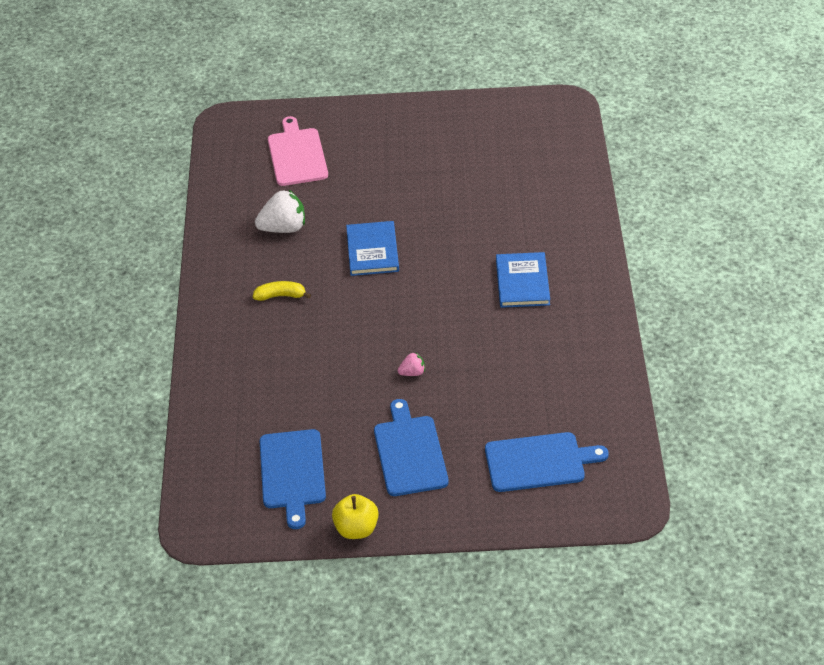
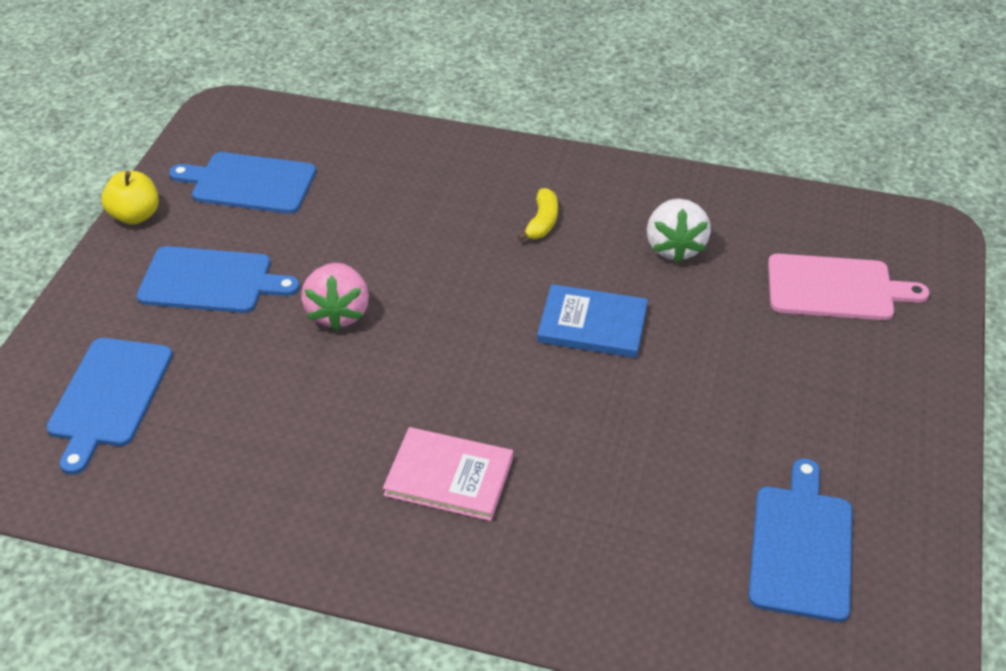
camera: 105 degrees right, 0 degrees up
(412, 373) = (338, 313): pink strawberry -> pink strawberry, size x2.00
(502, 145) = (801, 547): none -> blue cutting board
(522, 282) = (449, 476): blue book -> pink book

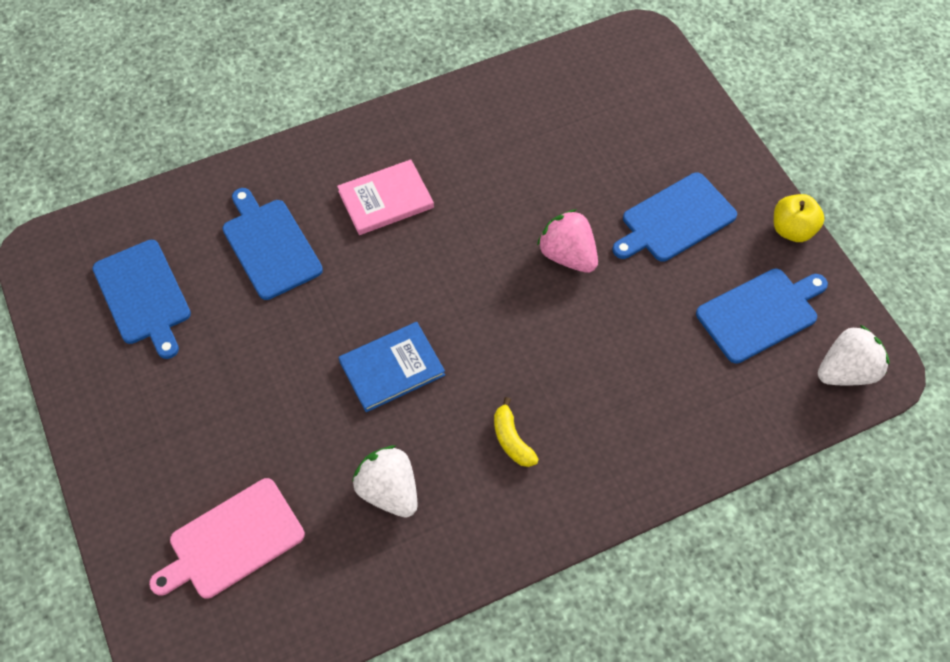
camera: 140 degrees right, 15 degrees up
(109, 396) = (628, 113): blue cutting board -> blue cutting board (270, 245)
(246, 121) = (846, 371): none -> white strawberry

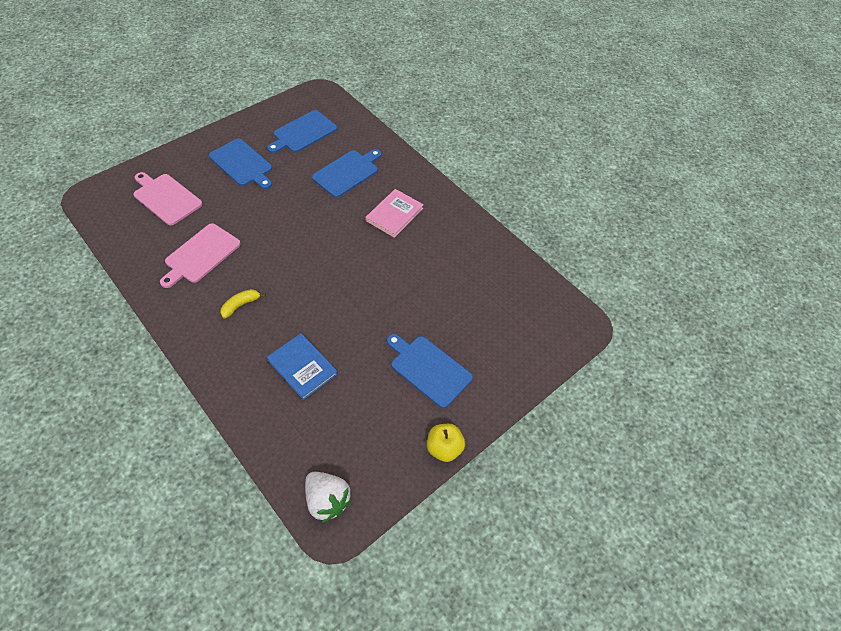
camera: 70 degrees right, 5 degrees down
(386, 200) = (394, 214): pink book -> pink book turned 75 degrees clockwise
(389, 491) = (201, 255): white strawberry -> pink cutting board
(392, 368) = (279, 240): blue book -> blue book (302, 367)
(567, 255) = (380, 311): pink strawberry -> none
(760, 314) = (363, 434): blue cutting board -> blue cutting board (242, 164)

